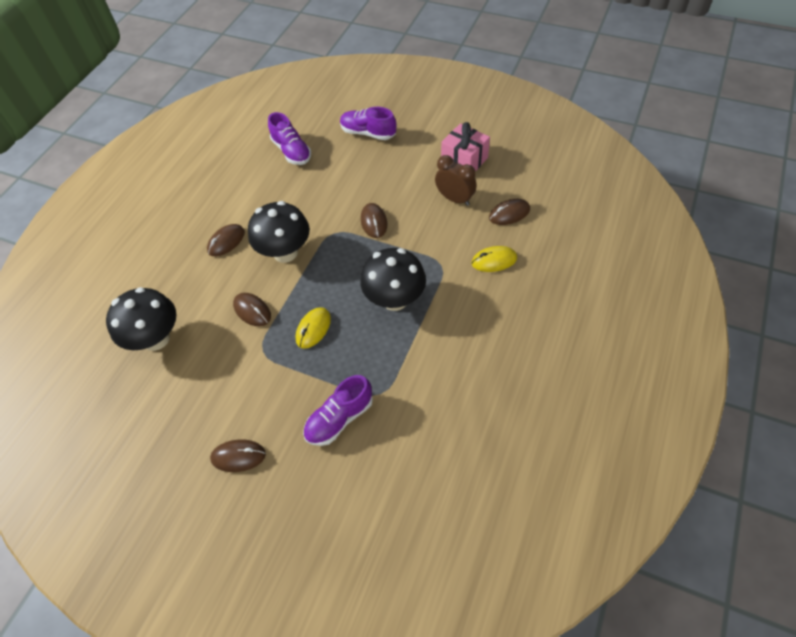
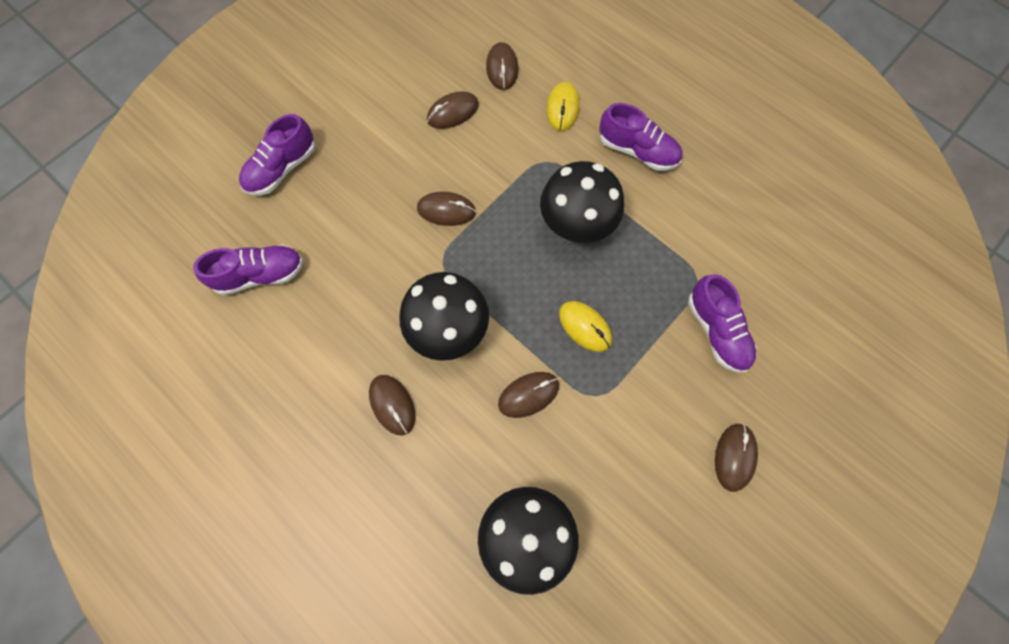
camera: 75 degrees left, 15 degrees up
(455, 199) = (453, 112): brown clock -> brown mouse
(464, 160) = (395, 80): pink gift -> none
(480, 320) = (637, 151): none -> purple shoe

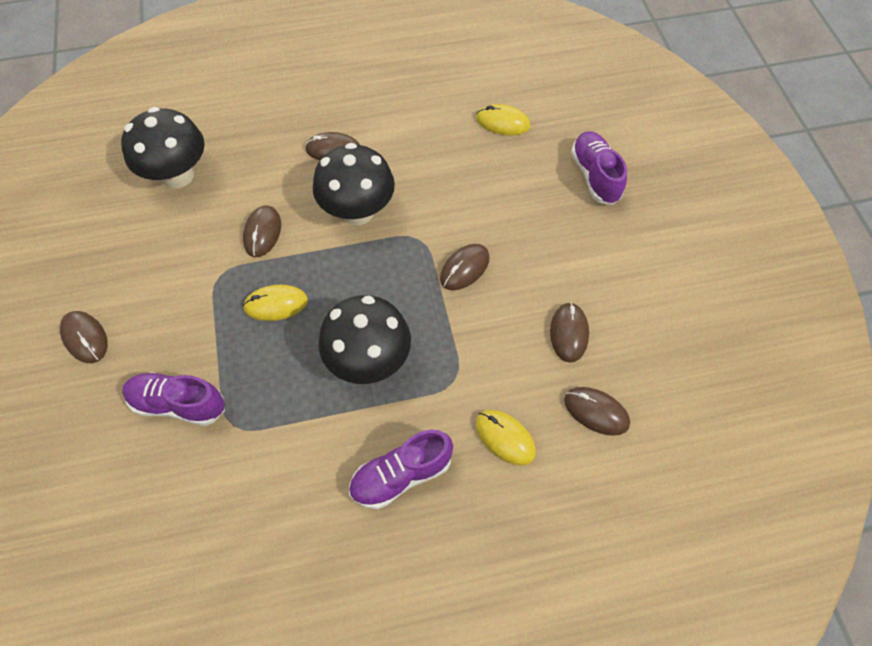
camera: 125 degrees right, 10 degrees down
(260, 275) = (502, 122): purple shoe -> yellow mouse

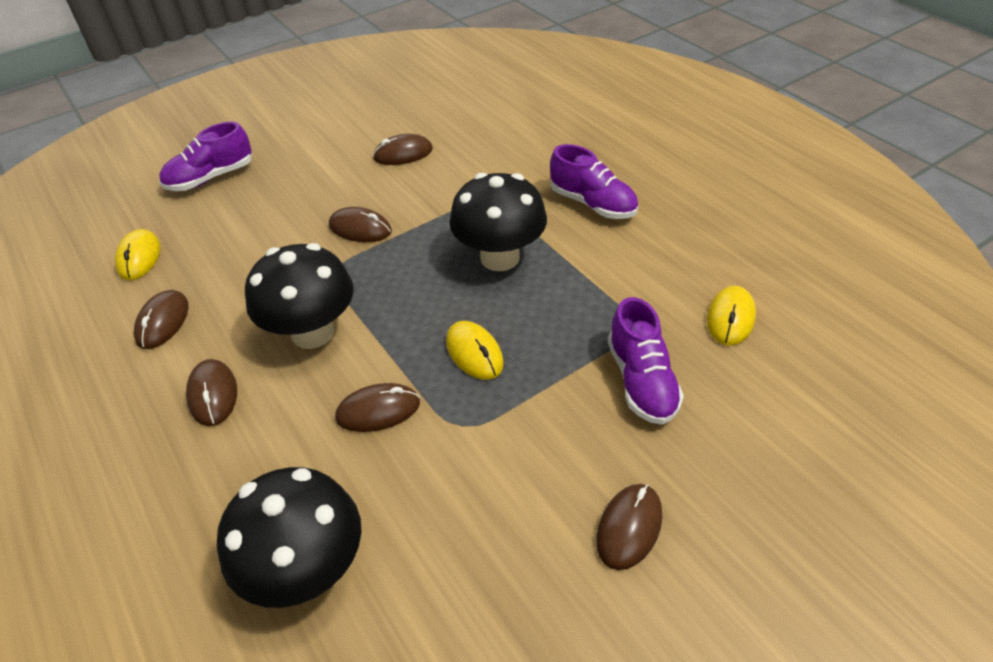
camera: 110 degrees left, 15 degrees down
(505, 438) = (521, 162): yellow mouse -> yellow mouse (730, 318)
(596, 412) = (468, 127): brown mouse -> brown mouse (163, 322)

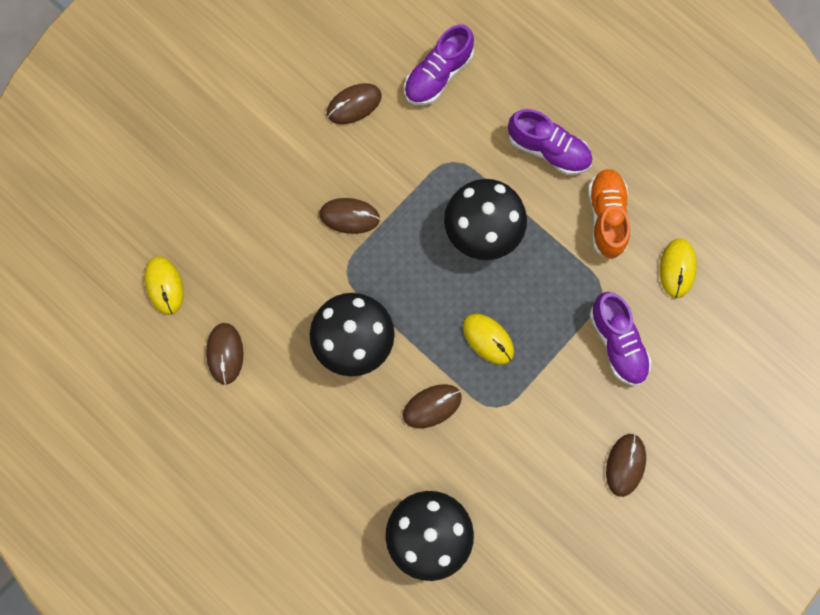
camera: 15 degrees left, 30 degrees up
(211, 178) = (177, 170): purple shoe -> purple shoe (438, 75)
(213, 394) = (301, 416): brown mouse -> none
(647, 262) = (606, 217): none -> orange shoe

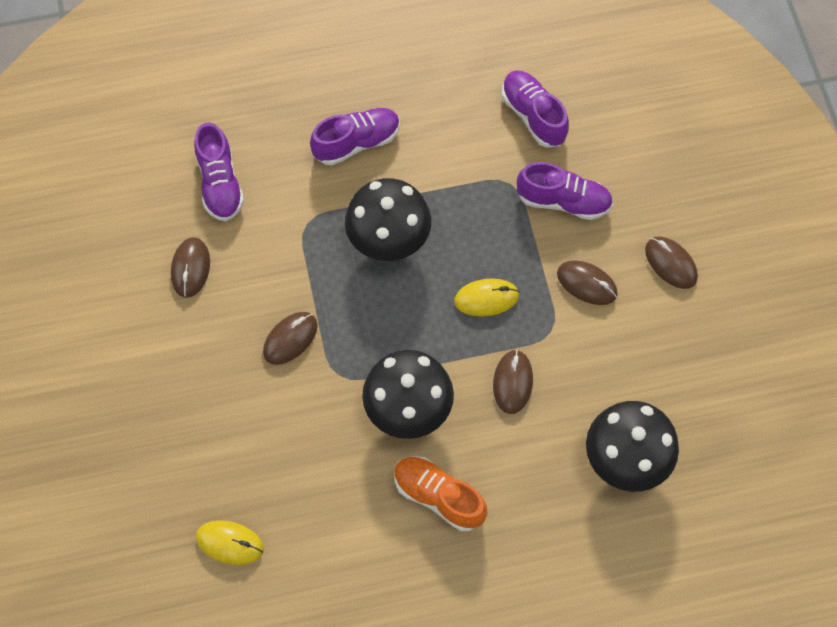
camera: 55 degrees left, 10 degrees down
(225, 353) = (335, 529): brown mouse -> brown mouse (587, 284)
(606, 217) = (449, 138): orange shoe -> orange shoe (438, 497)
(677, 268) = (533, 116): yellow mouse -> purple shoe

